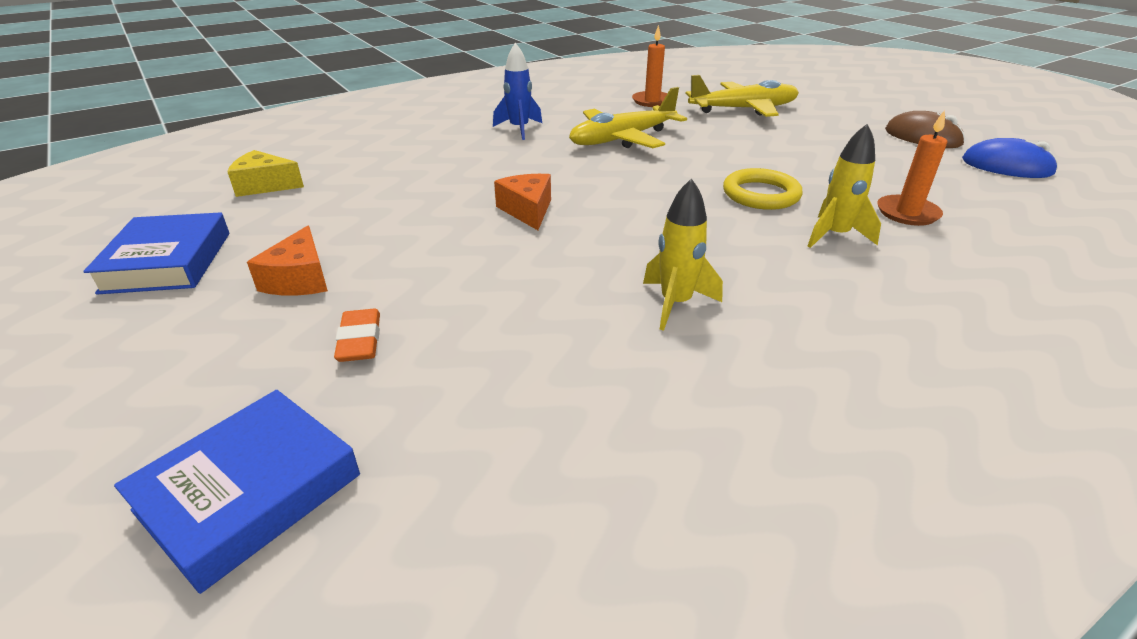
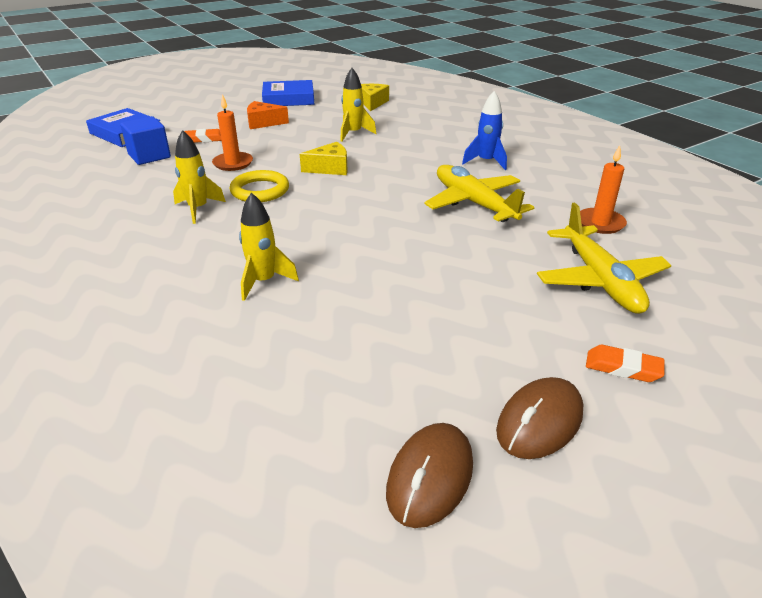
camera: 90 degrees right, 0 degrees up
(399, 197) = (353, 133): none -> yellow rocket
(436, 407) = (149, 156): none -> blue cube
(527, 210) = (330, 168): orange cheese -> yellow cheese
(761, 194) = (348, 258): yellow ring -> yellow ring (260, 190)
(847, 114) = (623, 368): none -> orange eraser
(907, 213) = (297, 334): orange candle -> orange candle (233, 163)
(1006, 166) = (430, 477): blue mouse -> brown mouse

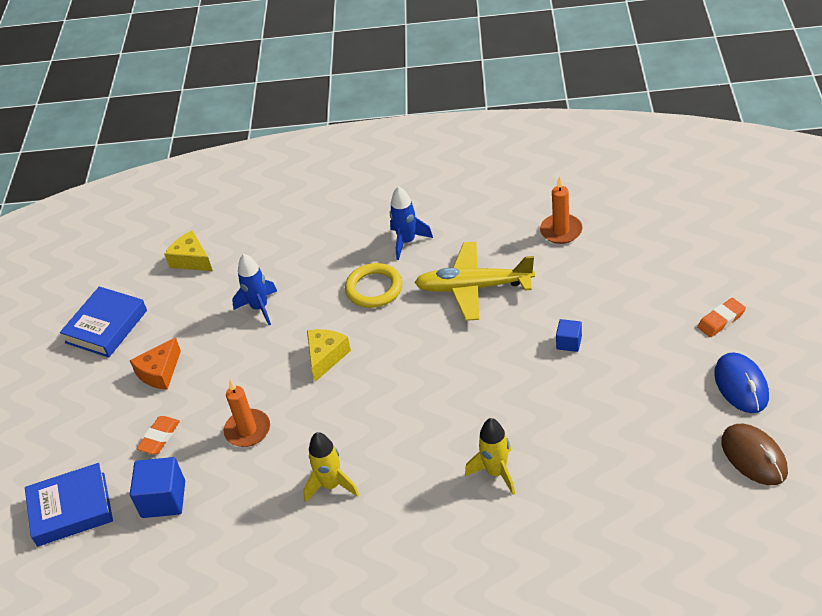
camera: 50 degrees left, 10 degrees up
(260, 190) = (330, 426): yellow ring -> yellow ring (374, 288)
(353, 133) = (260, 308): yellow rocket -> blue rocket
(466, 271) = (569, 342): none -> blue cube
(539, 422) = (741, 385): brown mouse -> blue mouse
(599, 279) = (629, 276): yellow plane -> none

